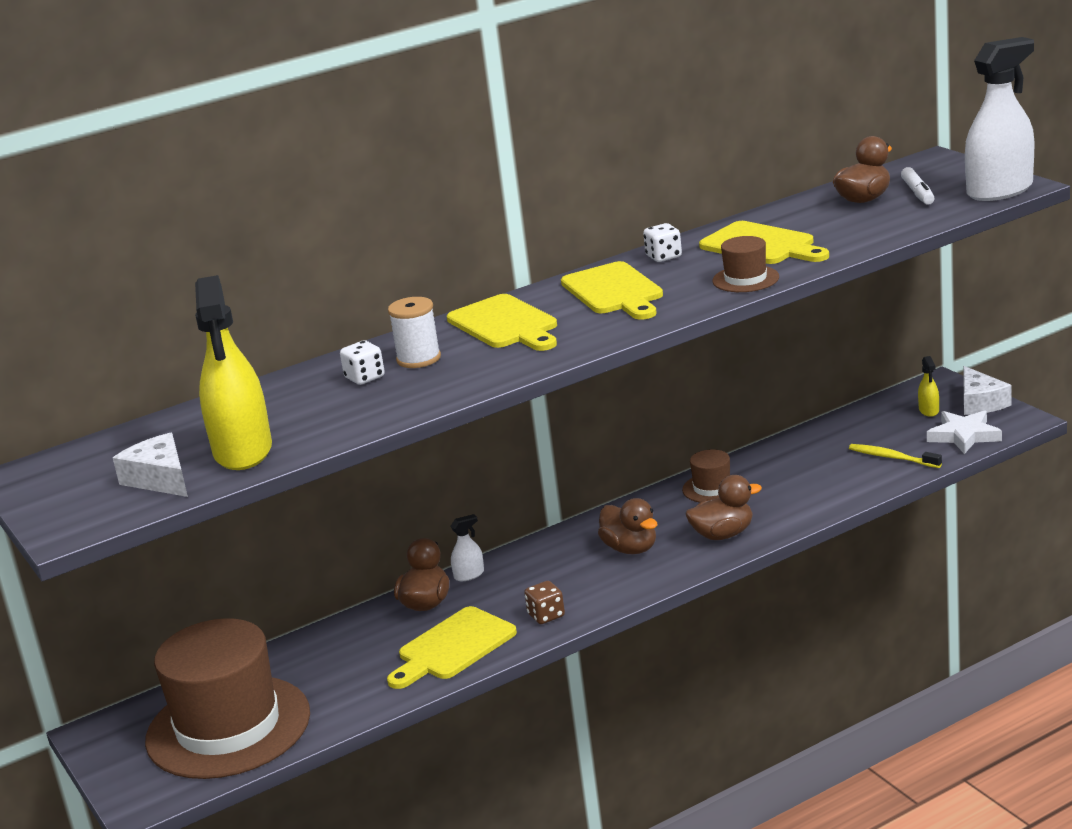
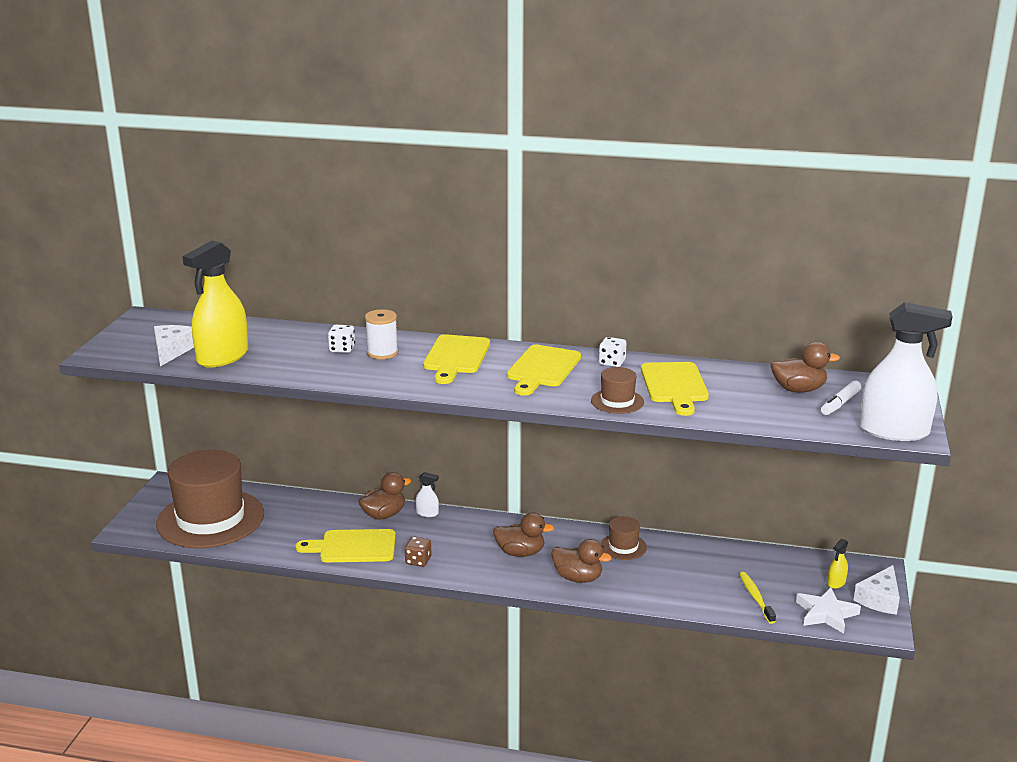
camera: 40 degrees right, 0 degrees up
(630, 549) = (520, 553): brown duck -> brown duck turned 90 degrees counterclockwise

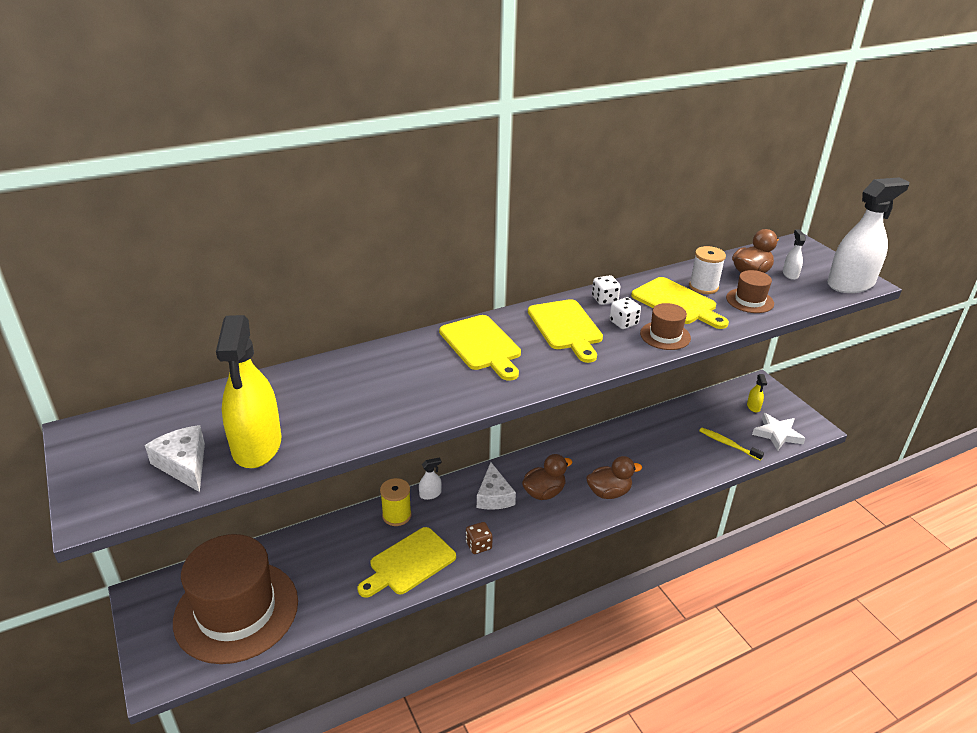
camera: 40 degrees left, 10 degrees up
(342, 349) = (368, 381): white dice -> white dice (623, 323)
(382, 353) = (412, 369): white spool -> white spool (703, 287)
(384, 515) = (396, 515): brown duck -> yellow spool
(623, 547) = (604, 447): brown hat -> brown hat (749, 301)
(840, 403) = (790, 274): white marker -> white spray bottle
(879, 599) = (788, 406): white cheese -> white cheese (494, 496)

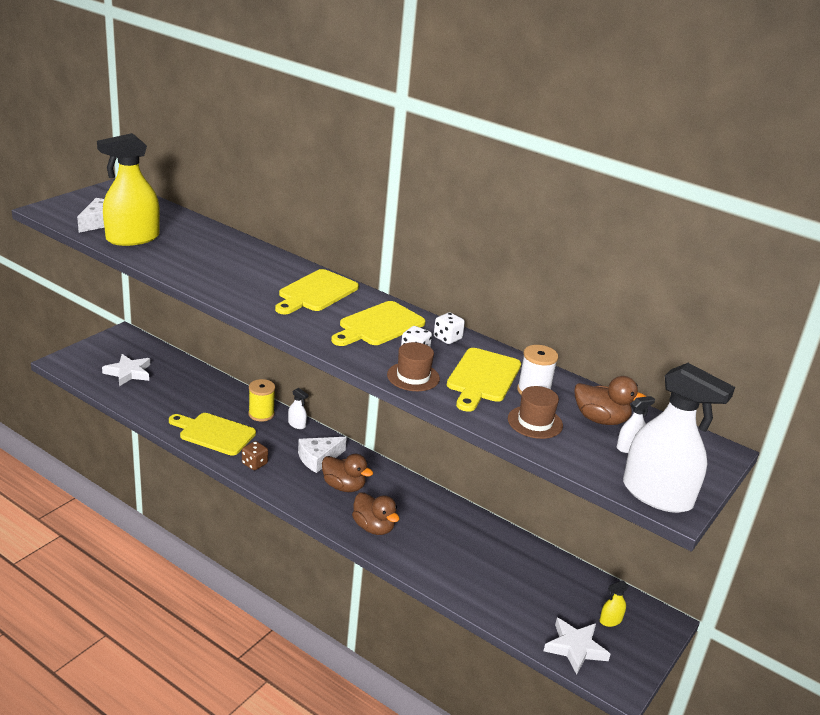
camera: 60 degrees right, 5 degrees down
(236, 611) = (128, 373): brown hat -> white star
(728, 444) = (519, 606): yellow toothbrush -> none

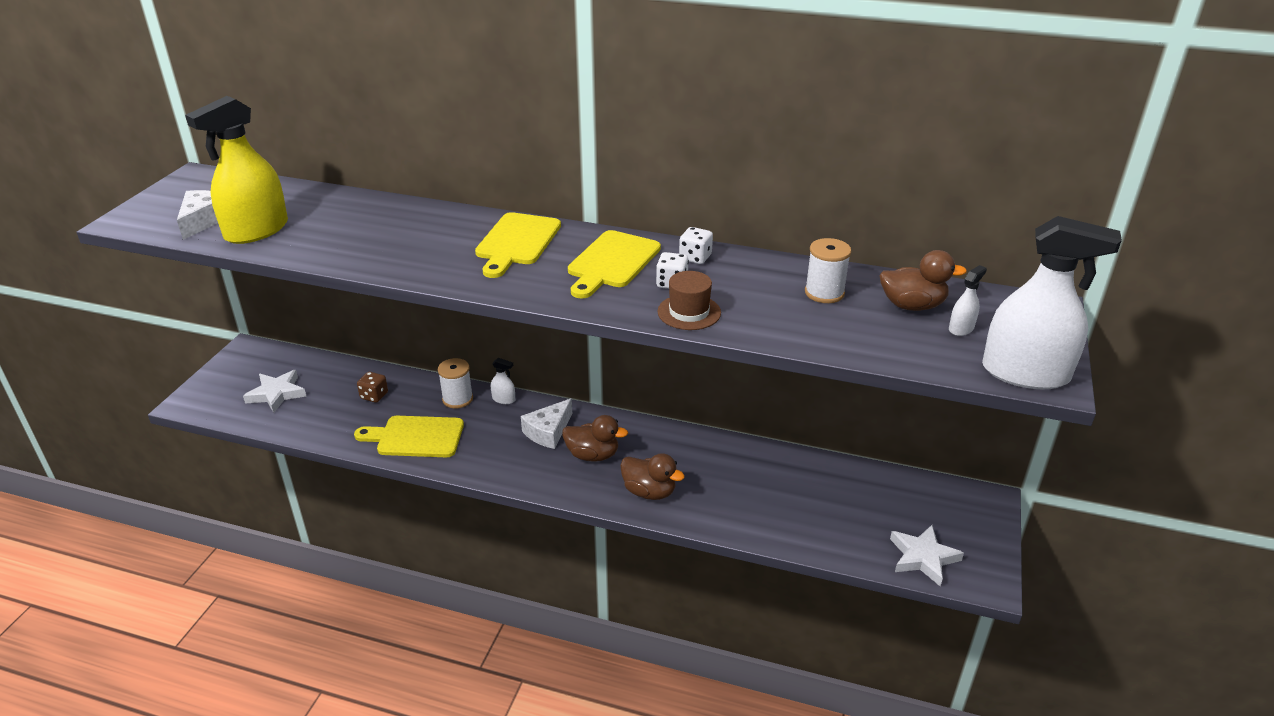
camera: 15 degrees left, 5 degrees up
(254, 464) = (480, 459): brown dice -> brown dice (374, 396)
(261, 414) = (457, 399): yellow spool -> white spool
(482, 378) = (762, 293): yellow cutting board -> none
(535, 422) = (850, 328): brown hat -> none
(610, 620) = (939, 516): yellow spray bottle -> none

